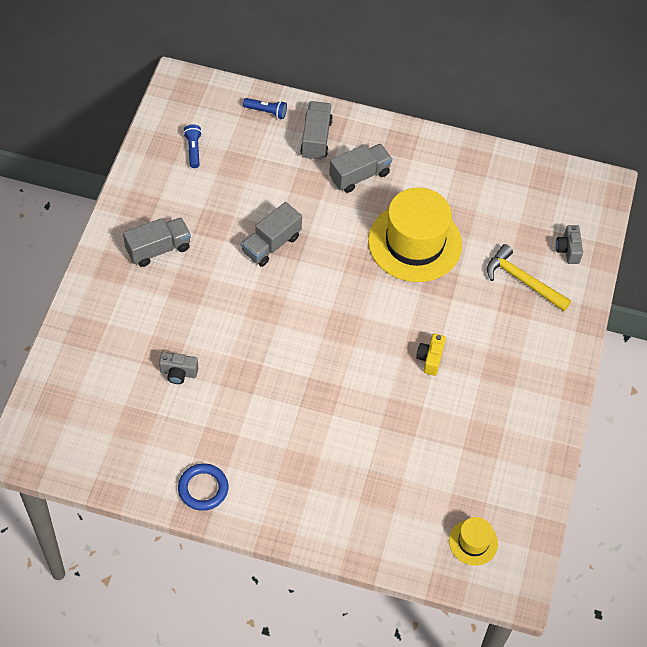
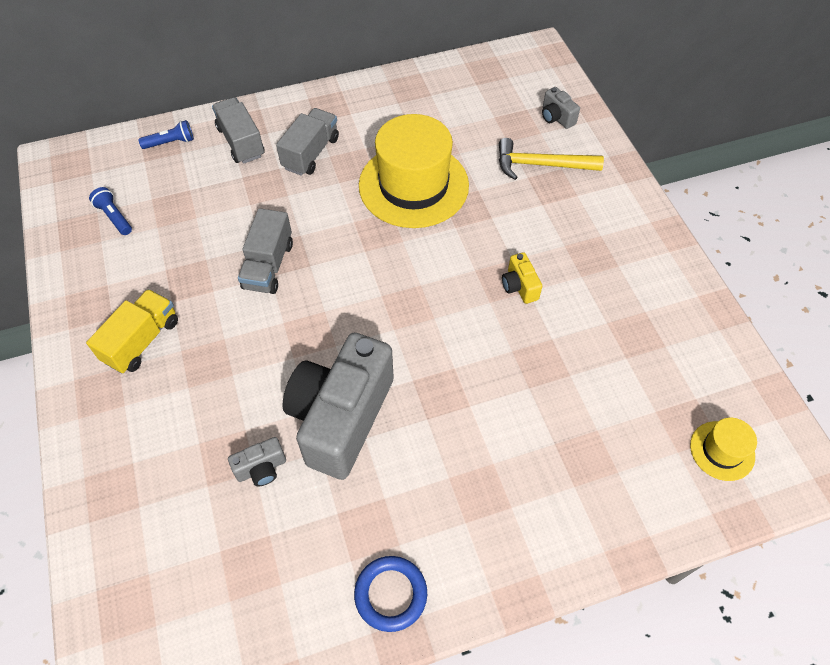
camera: 30 degrees left, 0 degrees up
(158, 249) = (142, 341): grey truck -> yellow truck
(247, 372) = (341, 418): none -> grey camera

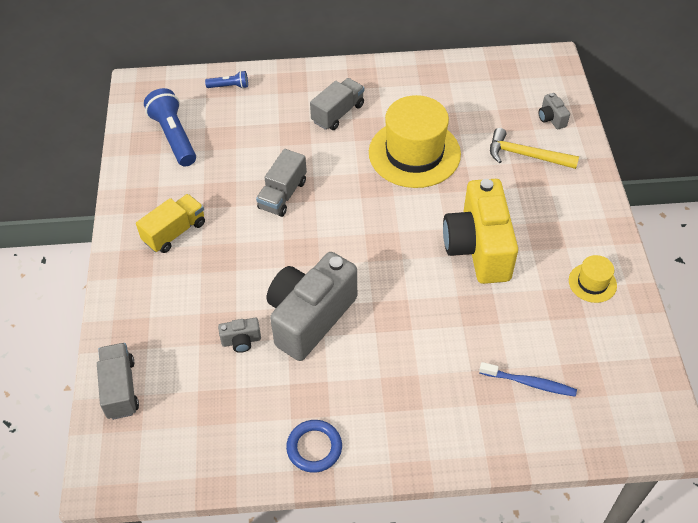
camera: 15 degrees right, 5 degrees down
(114, 217) = (174, 136): blue flashlight -> blue flashlight, size x1.94
(241, 142) = (284, 95): grey truck -> grey truck (120, 388)
(519, 286) = (478, 248): yellow camera -> yellow camera, size x2.48
(627, 443) = (529, 383): none -> blue toothbrush
(722, 450) = (606, 404): yellow hat -> yellow hat (592, 283)

